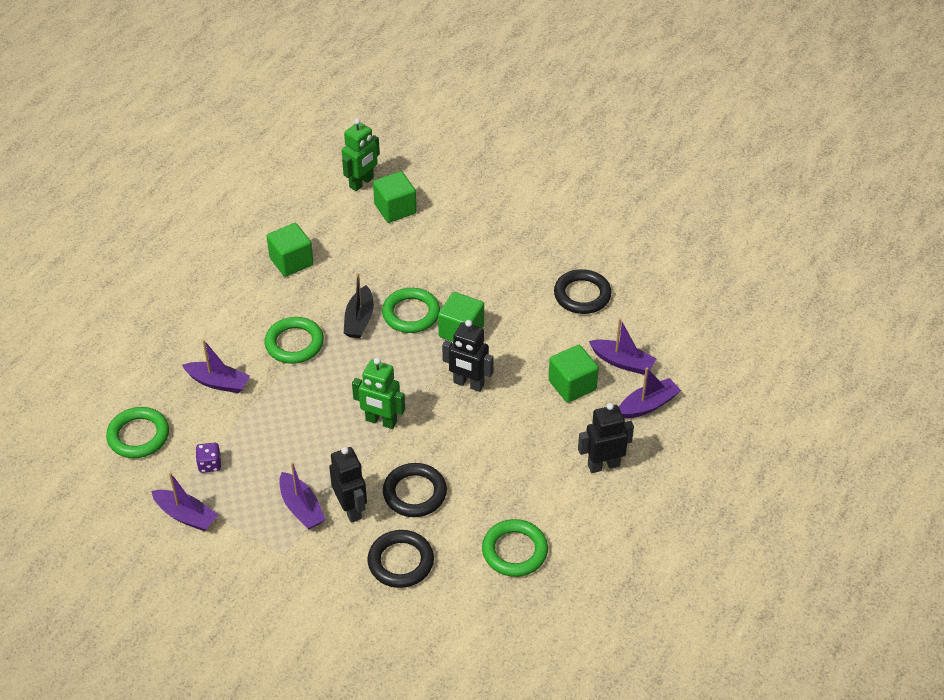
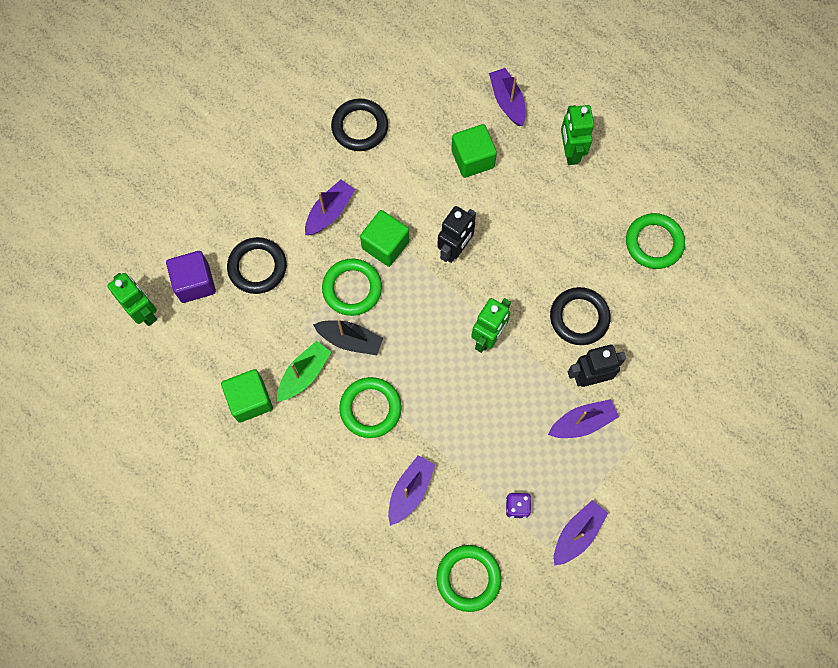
camera: 80 degrees left, 25 degrees up
(321, 293) = (304, 374): none -> green boat
(395, 209) = (195, 283): green cube -> purple cube
(400, 562) = (654, 340): black ring -> black ring (257, 267)
(603, 465) = (570, 152): black robot -> green robot
(622, 362) = (452, 110): purple boat -> purple boat (329, 212)

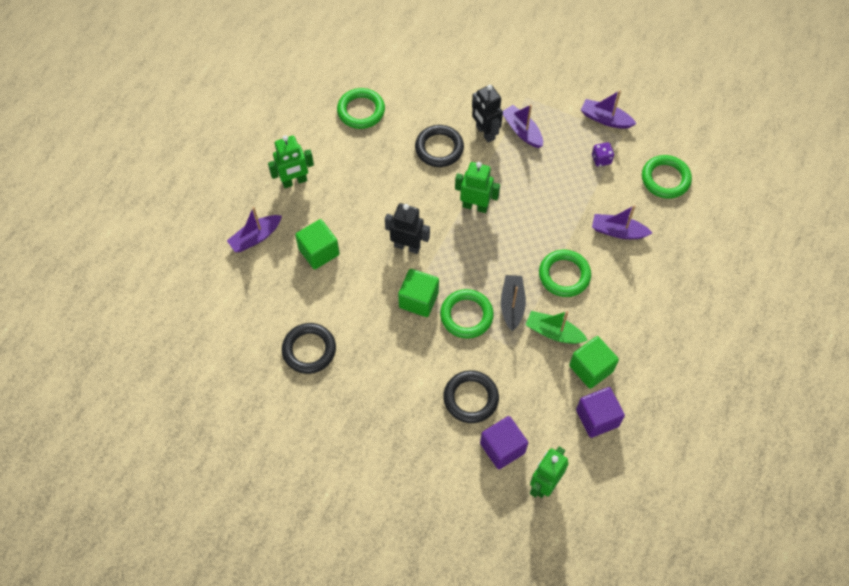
camera: 105 degrees left, 10 degrees down
(193, 387) = (597, 418): none -> purple cube
(329, 212) = (400, 353): purple boat -> none

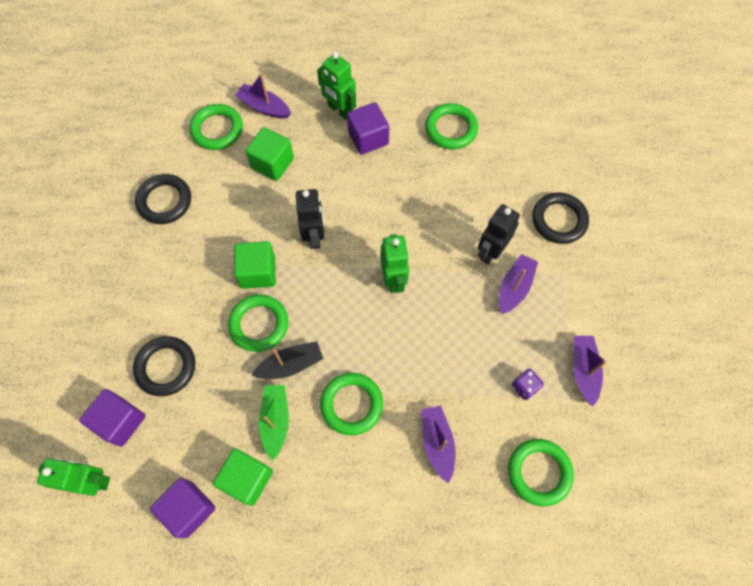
camera: 65 degrees right, 5 degrees up
(257, 283) = (217, 129): none -> green ring
(335, 172) = (368, 138): none -> purple cube
(439, 148) = (446, 216): black ring -> black ring (559, 220)

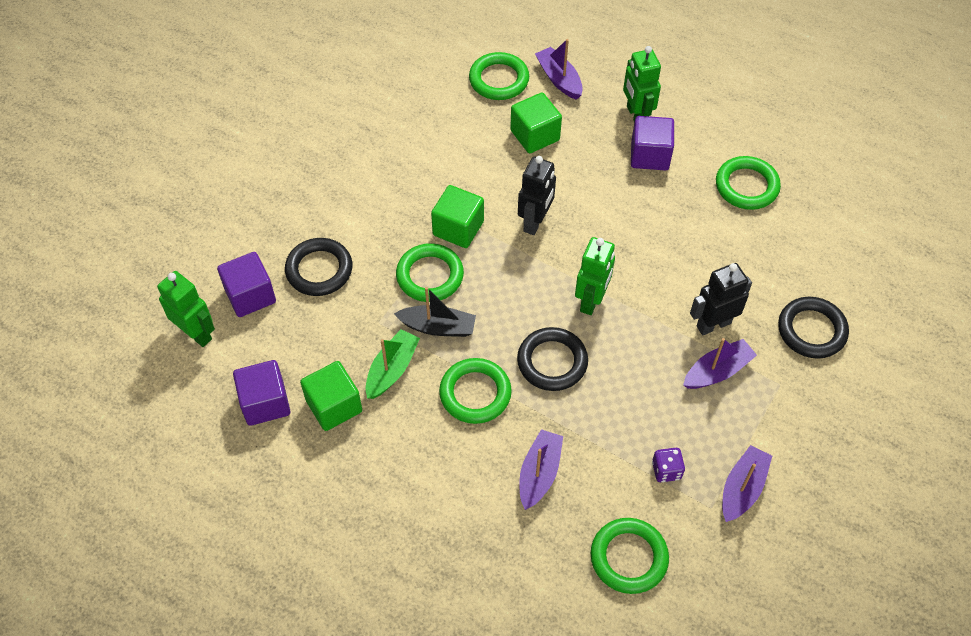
camera: 30 degrees right, 10 degrees down
(164, 201) = (407, 122): black ring -> black ring (552, 362)

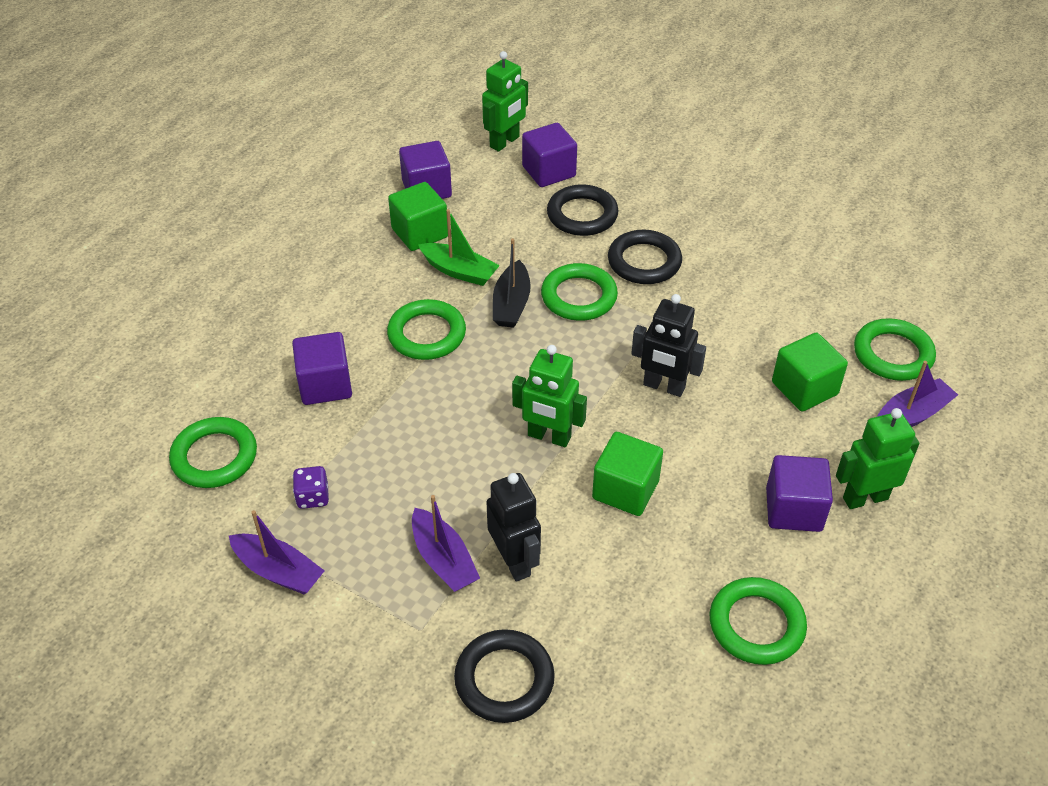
camera: 90 degrees right, 10 degrees down
(458, 228) = (647, 318): green cube -> green cube (625, 490)
(539, 473) = (325, 385): purple boat -> purple cube
(552, 362) = (464, 398): black ring -> black ring (644, 262)

